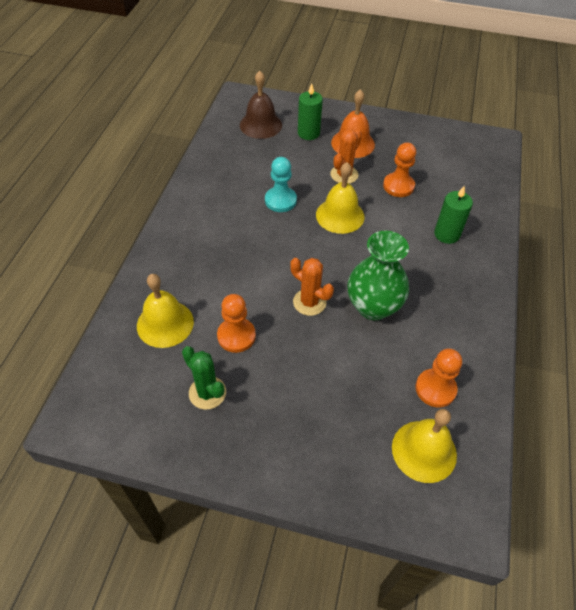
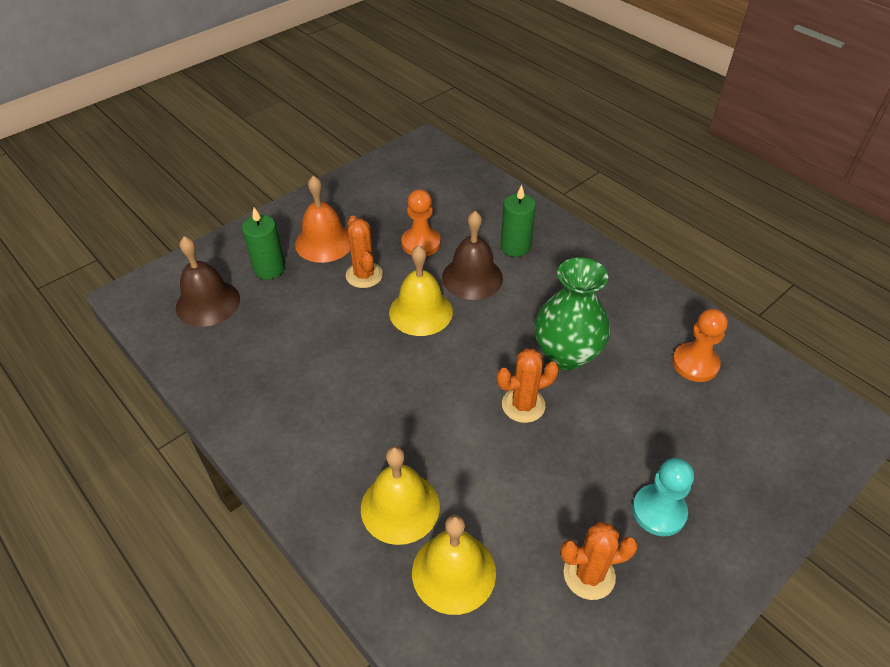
camera: 55 degrees left, 5 degrees down
(207, 393) = (589, 575): green cactus -> orange cactus
(236, 336) = (524, 501): orange pawn -> none
(280, 200) = (352, 350): turquoise pawn -> turquoise pawn (659, 511)
(394, 226) = (472, 277): none -> brown bell
(424, 451) = (760, 413): yellow bell -> yellow bell (400, 507)

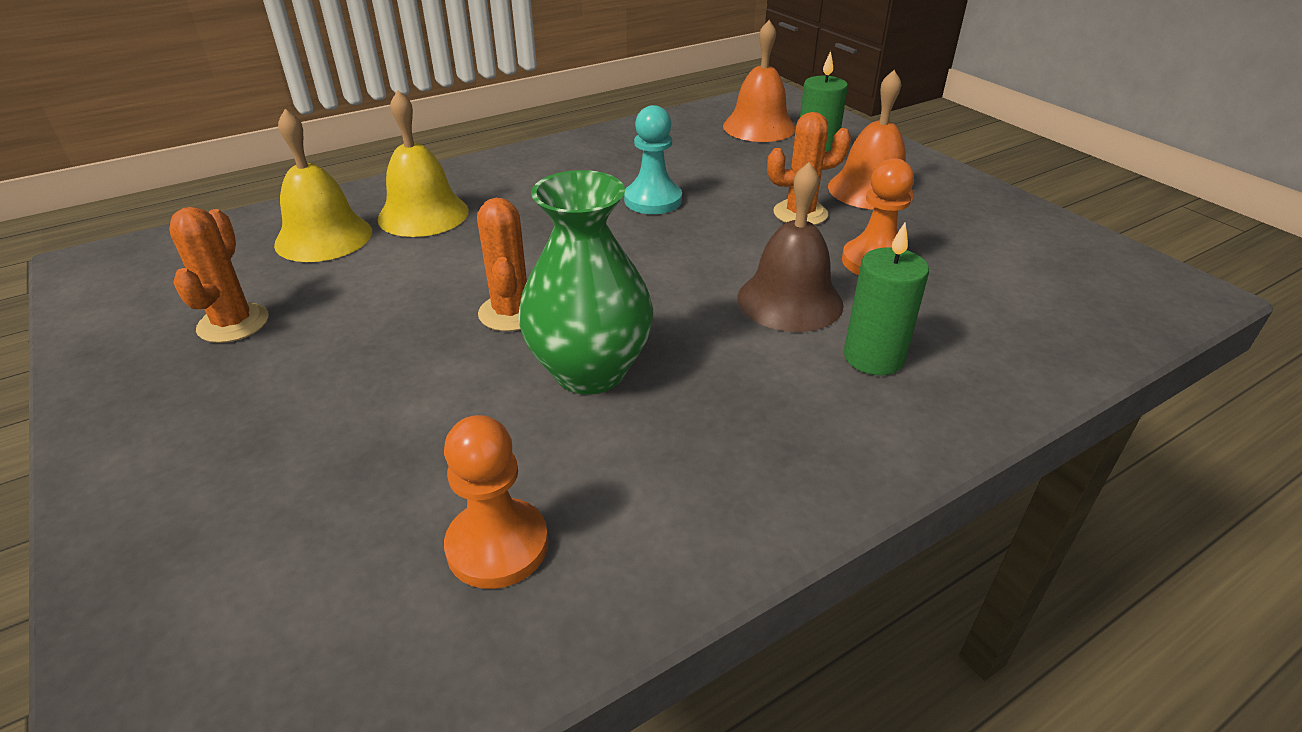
camera: 100 degrees right, 10 degrees down
(208, 303) = (759, 127): brown bell -> orange bell
(421, 311) = (719, 249): yellow bell -> none
(659, 511) = (254, 405): turquoise pawn -> turquoise pawn (653, 200)

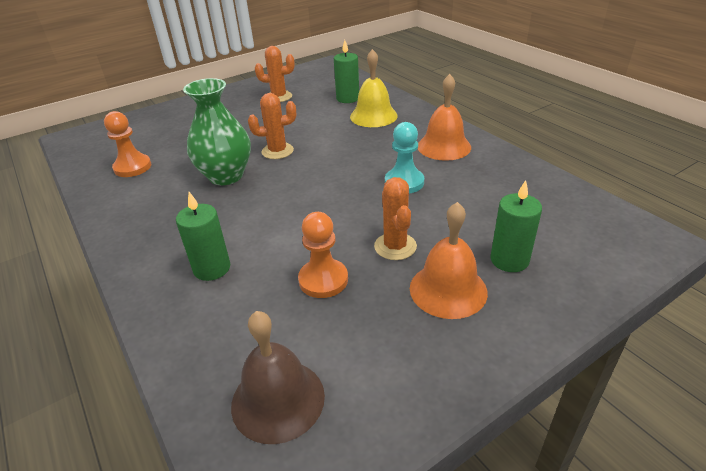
camera: 90 degrees right, 0 degrees up
(324, 237) = (347, 98): yellow bell -> green candle
(759, 127) = (563, 228): orange bell -> orange bell (444, 146)
(790, 300) = (277, 238): brown bell -> brown bell (278, 400)

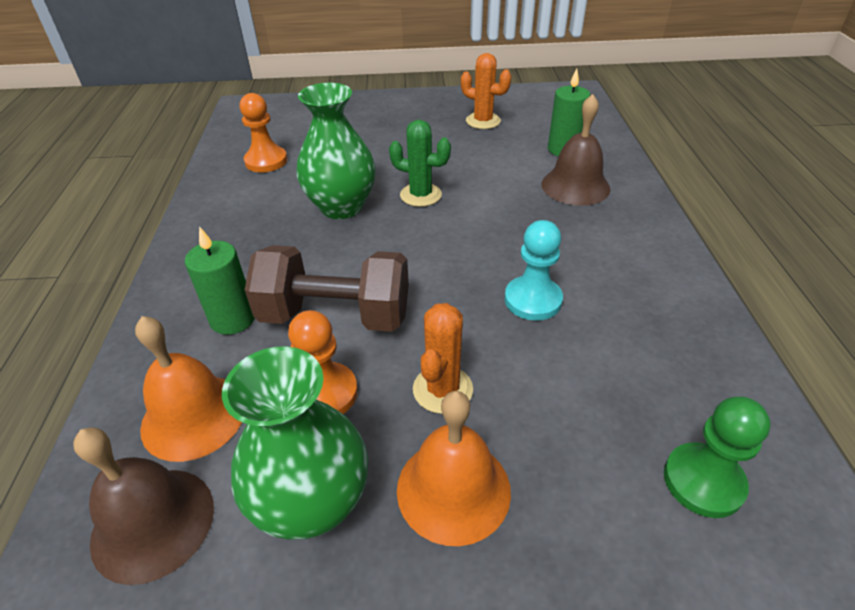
camera: 30 degrees right, 5 degrees up
(277, 151) = (420, 195): orange cactus -> green cactus
(287, 237) = (335, 316): none -> brown dumbbell
(373, 116) = (575, 186): yellow bell -> brown bell
(374, 336) = (312, 503): none -> green vase
(444, 146) = (633, 267): orange bell -> orange bell (193, 416)
(509, 260) = (575, 490): green candle -> none
(563, 228) = (703, 481): none -> green pawn

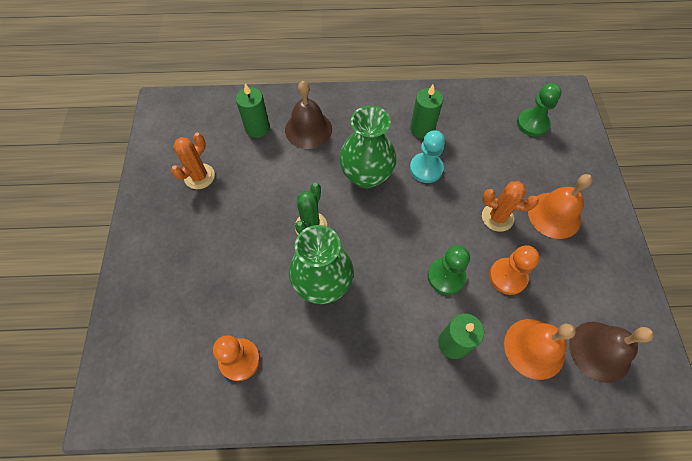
camera: 90 degrees left, 20 degrees up
(312, 503) = (573, 275): green vase -> green vase (366, 175)
(335, 316) = (446, 276): brown dumbbell -> green pawn
(618, 297) = (422, 129): none -> green candle

